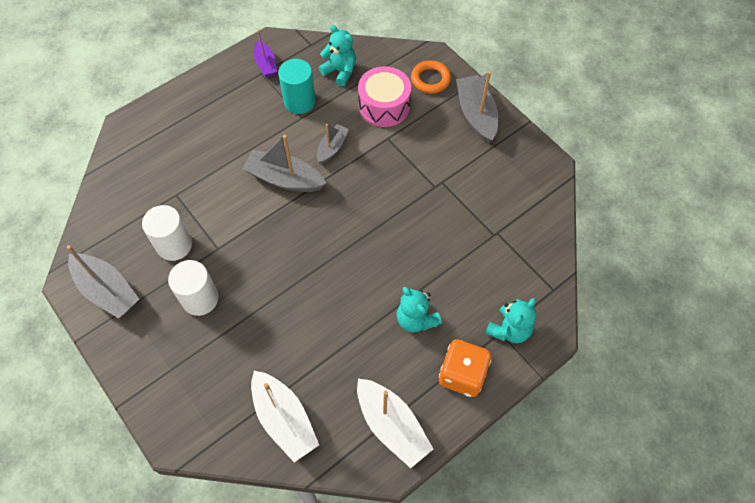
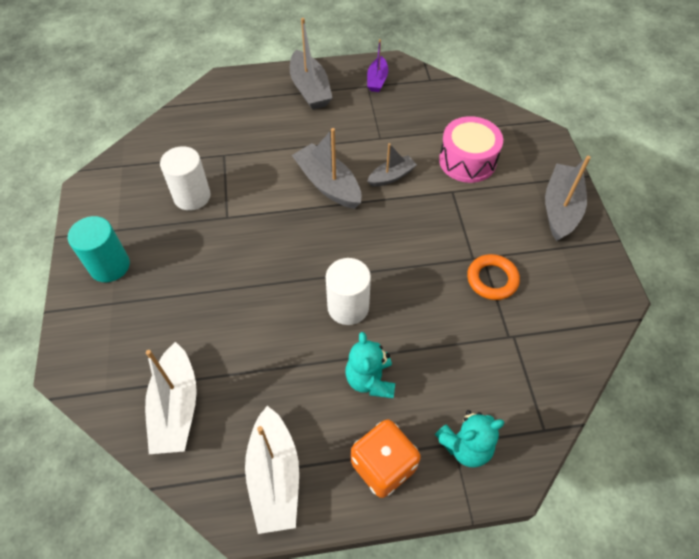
camera: 30 degrees right, 5 degrees down
(107, 290) = (111, 207): grey boat -> grey boat (310, 89)
(200, 299) = (180, 253): white cylinder -> white cylinder (348, 307)
(299, 101) = (387, 123): turquoise cylinder -> turquoise cylinder (109, 266)
(340, 71) = (443, 113): turquoise teddy bear -> none
(430, 79) = (531, 156): orange ring -> orange ring (492, 279)

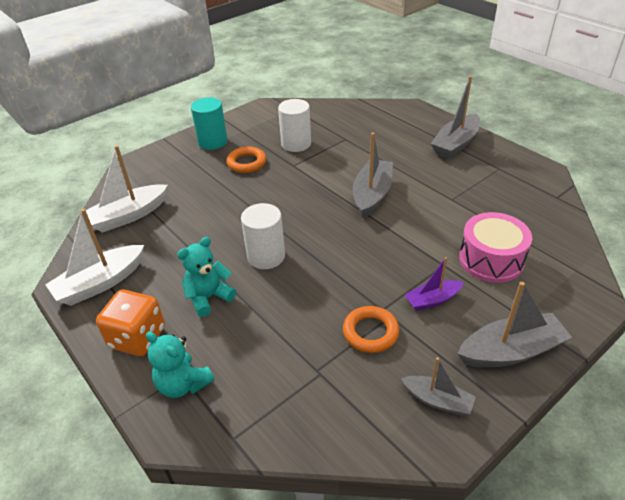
camera: 60 degrees right, 15 degrees down
(183, 253) = (246, 163): none -> orange ring
(377, 80) = (513, 170): purple boat -> purple boat (432, 300)
(391, 176) = (418, 223): grey boat -> grey boat (437, 400)

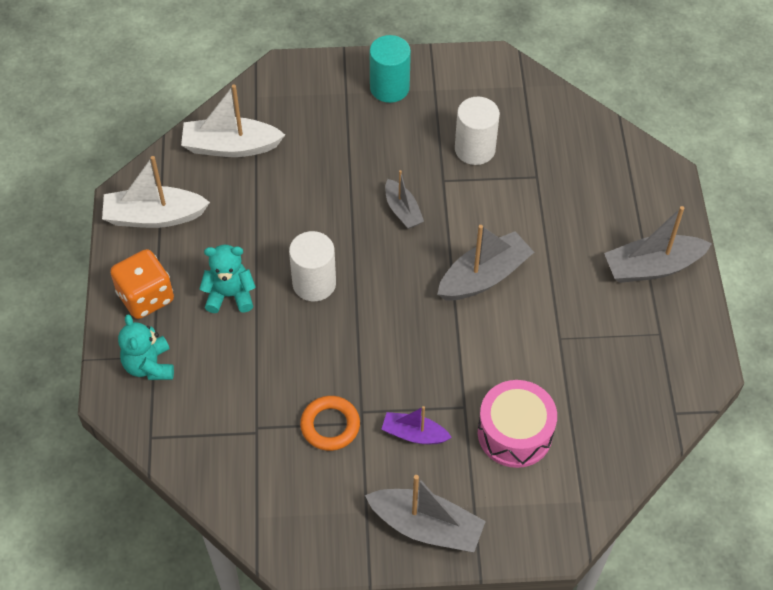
camera: 35 degrees right, 15 degrees up
(246, 163) = (398, 145): orange ring -> none
(437, 400) = (322, 520): grey boat -> grey boat (402, 210)

